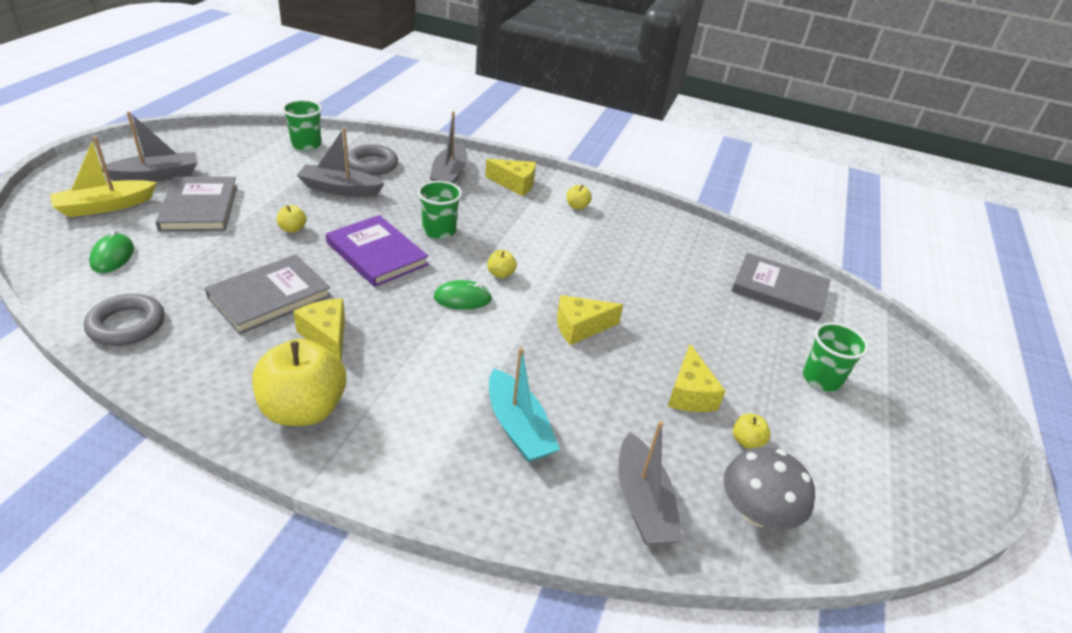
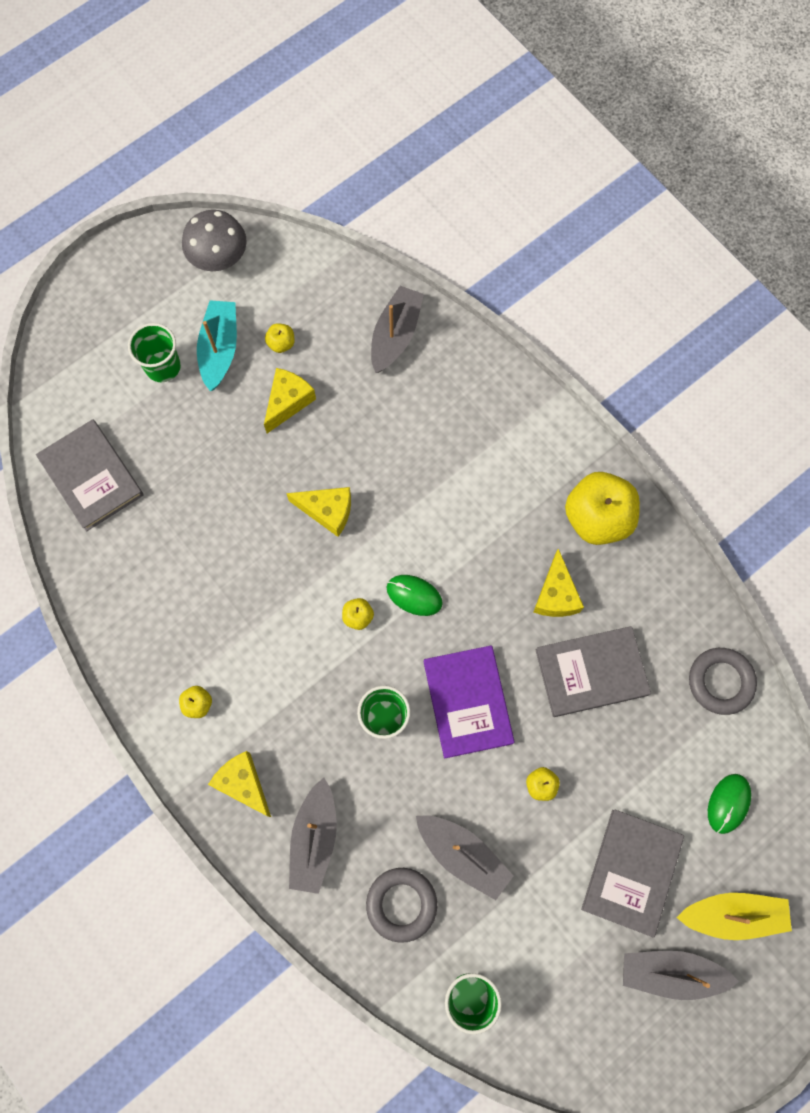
camera: 145 degrees left, 35 degrees up
(449, 175) = (314, 838): grey boat -> grey boat turned 150 degrees clockwise
(518, 427) = (444, 431): turquoise boat -> turquoise boat (220, 349)
(756, 512) = (324, 294): grey mushroom -> grey mushroom (218, 257)

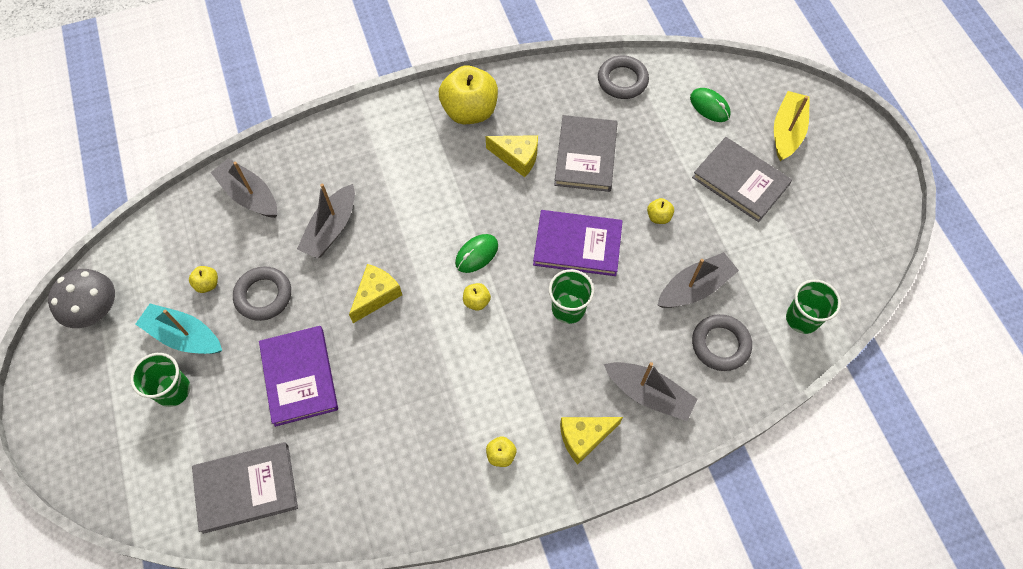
camera: 70 degrees left, 10 degrees down
(214, 475) = (299, 377): none -> purple book
(288, 402) = (263, 295): yellow cheese -> grey ring
(670, 972) = (817, 182): grey boat -> grey boat (331, 229)

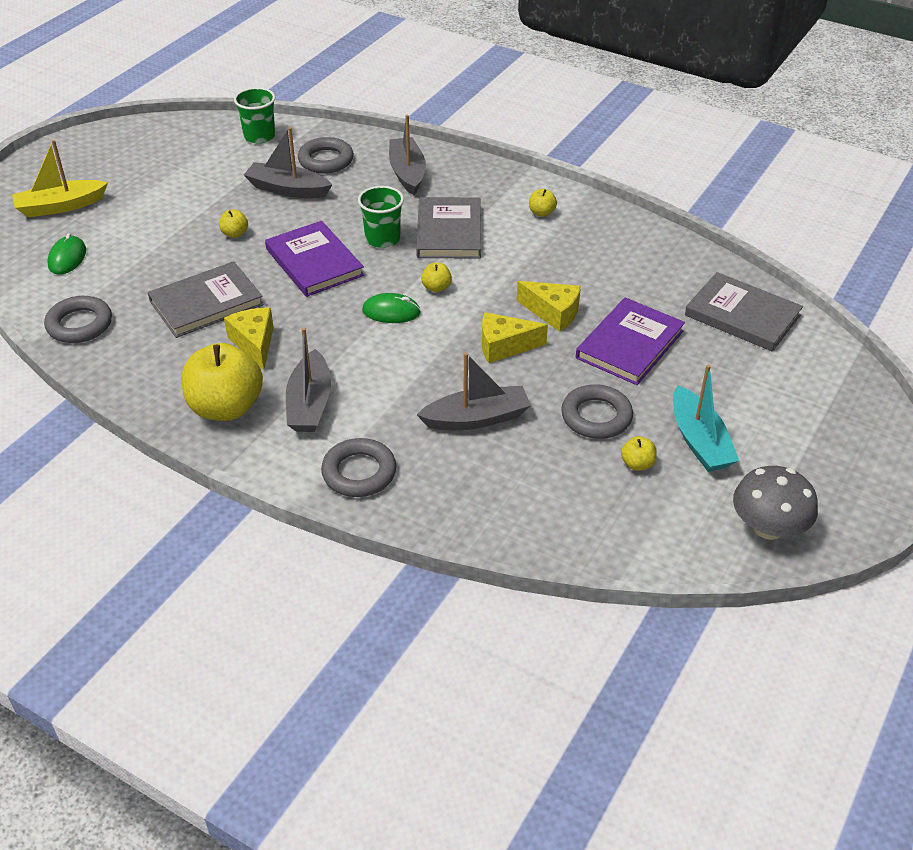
camera: 130 degrees left, 20 degrees down
(173, 390) = (746, 411): green cup -> none
(249, 195) = (514, 507): grey boat -> grey boat (310, 403)
(352, 141) = (359, 472): none -> grey ring
(584, 438) = (478, 185): yellow cheese -> yellow cheese (553, 313)
(740, 181) = (147, 209): grey book -> grey book (449, 232)

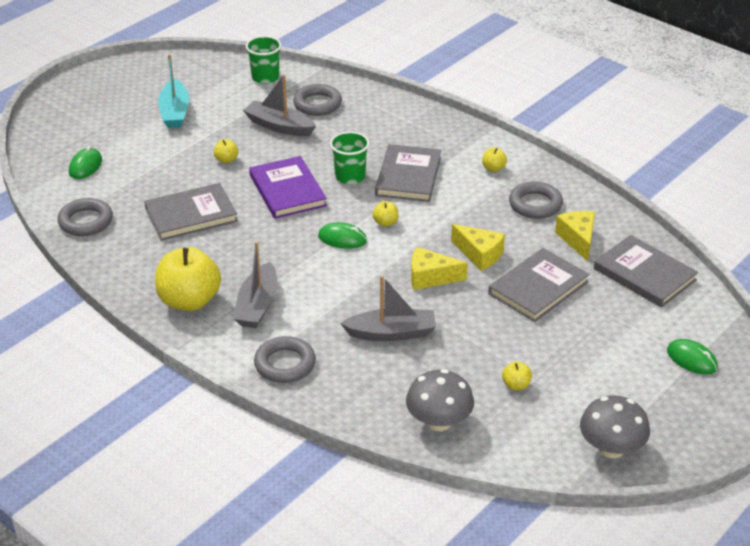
camera: 10 degrees right, 5 degrees down
(60, 206) = (87, 122): yellow boat -> none
(254, 343) = (223, 252): yellow cheese -> yellow cheese (578, 239)
(407, 173) = (385, 122): grey boat -> none
(560, 521) = (439, 422): none -> grey mushroom
(596, 416) = (492, 343): grey ring -> grey ring (535, 204)
(630, 344) = (538, 288): purple book -> grey book
(699, 441) = (574, 373): turquoise boat -> turquoise boat (175, 112)
(824, 408) = (691, 359): none -> green mouse

